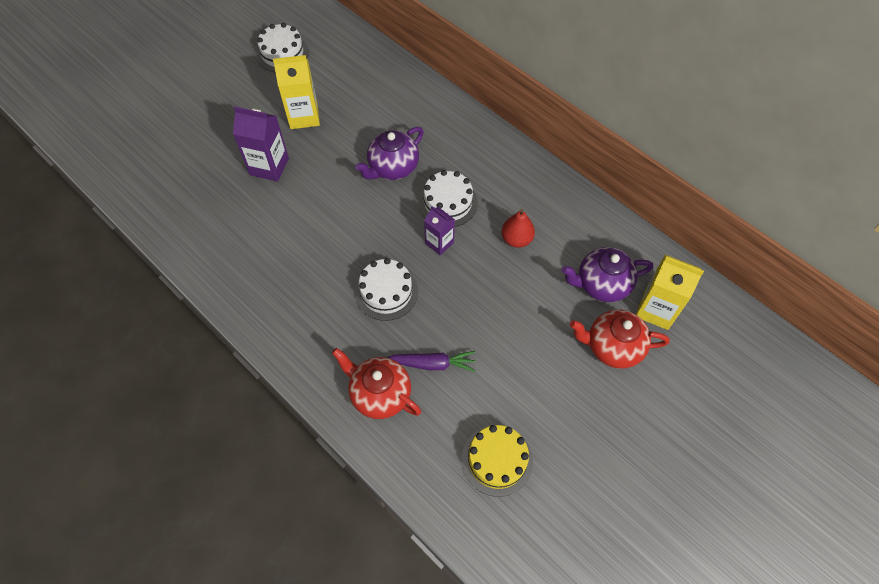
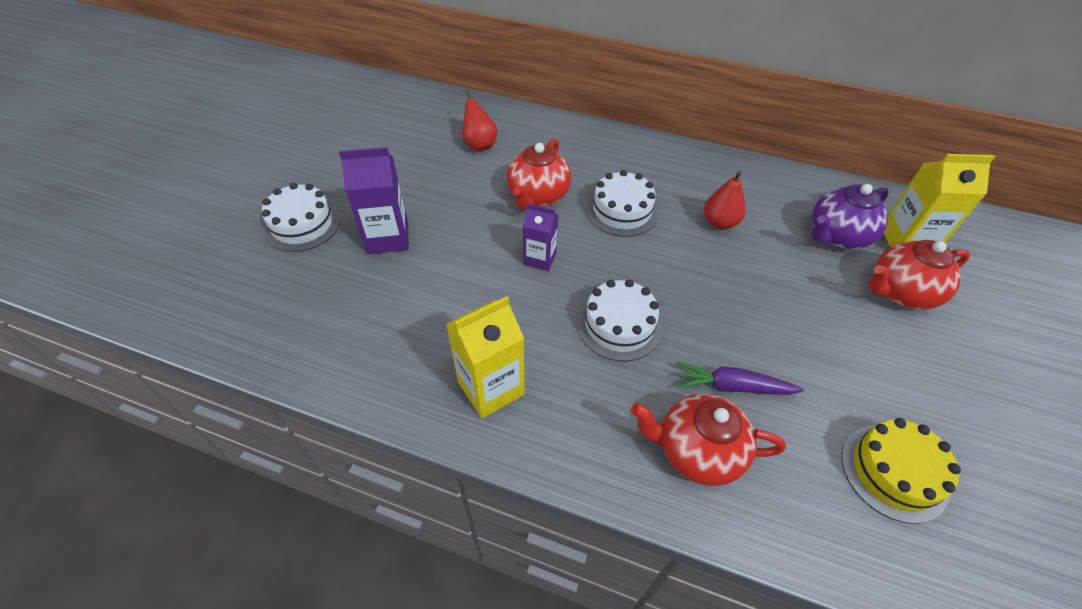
camera: 25 degrees left, 10 degrees down
(282, 53) = (340, 125): white cake -> white cake (302, 224)
(304, 116) = (402, 176): yellow carton -> yellow carton (491, 388)
(376, 105) = (479, 144): none -> red pear
(392, 168) = (538, 196): purple teapot -> red teapot
(432, 364) = (732, 386): purple carrot -> purple carrot turned 150 degrees counterclockwise
(439, 243) = (642, 253): purple carton -> purple carton (540, 259)

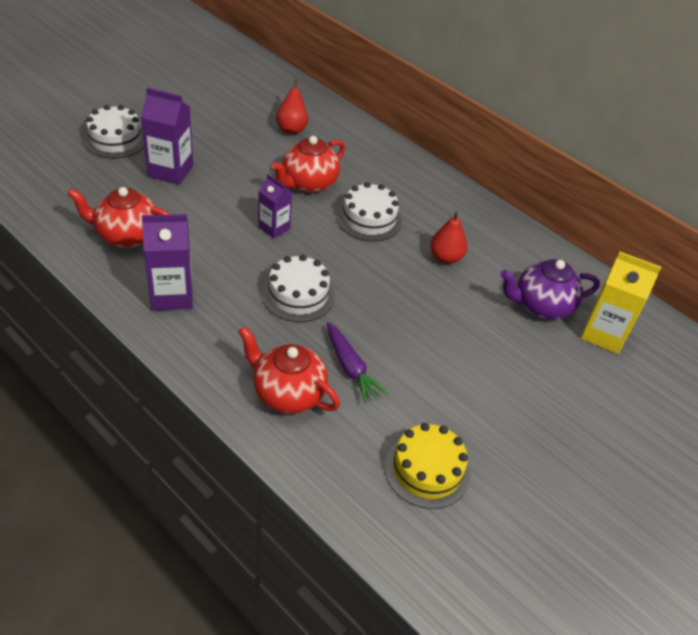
camera: 20 degrees right, 5 degrees down
(491, 388) = (172, 295): yellow carton -> purple carton
(732, 386) = (350, 368): purple carrot -> purple carrot turned 150 degrees counterclockwise
(900, 292) = (557, 366): red teapot -> red teapot (127, 236)

